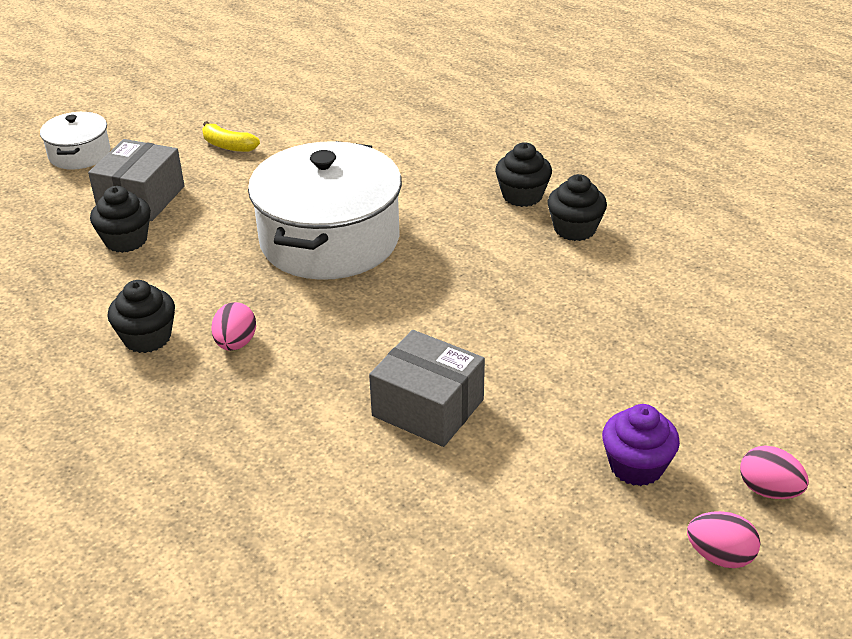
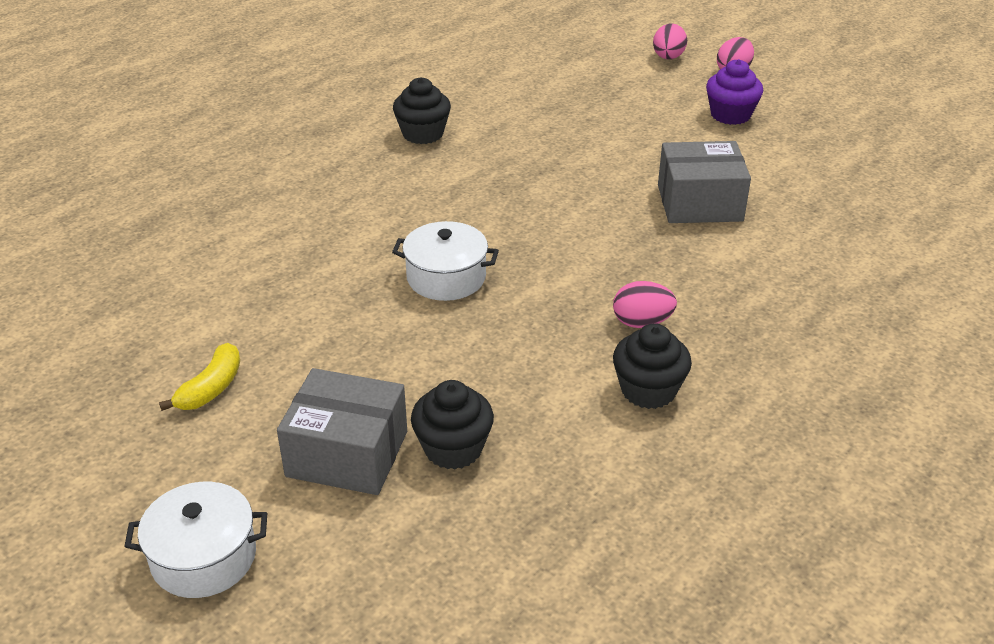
camera: 95 degrees left, 0 degrees up
(329, 240) = (446, 277): white pot -> white pot, size x0.49
(428, 408) = (699, 203): grey box -> grey box turned 60 degrees clockwise
(522, 196) = (361, 161): black cupcake -> none
(720, 556) = (800, 90): pink egg -> pink egg (668, 57)

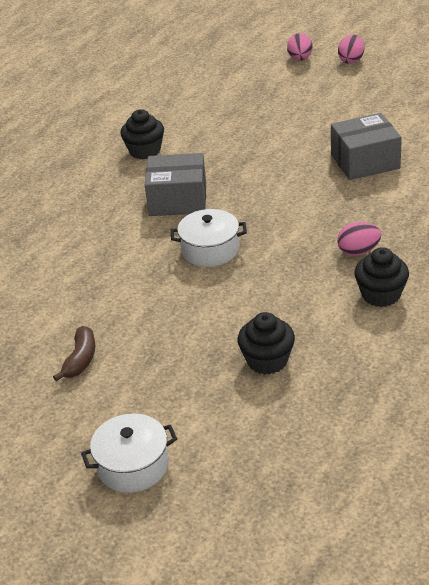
camera: 10 degrees left, 0 degrees up
(211, 388) = (81, 359): yellow banana -> brown banana
(347, 453) = (197, 380): grey box -> grey box (178, 200)
(730, 115) = (361, 93): purple cupcake -> none

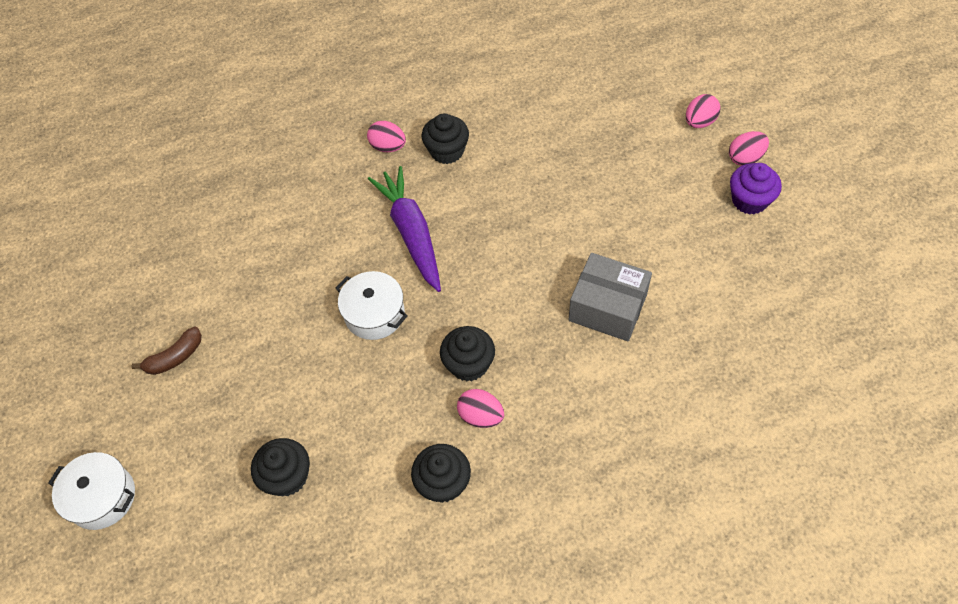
camera: 40 degrees right, 20 degrees up
(95, 170) = (388, 147): none -> pink egg
(178, 200) = (411, 233): grey box -> purple carrot
(314, 234) = (469, 364): none -> black cupcake
(380, 75) = (749, 200): none -> purple cupcake

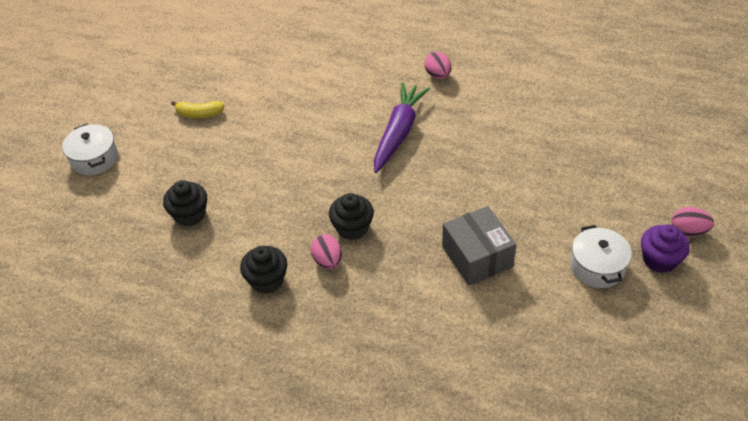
camera: 40 degrees right, 10 degrees down
(175, 357) = (199, 114): brown banana -> yellow banana
(374, 314) = (328, 163): white pot -> white pot (597, 267)
(447, 151) = (473, 99): black cupcake -> none
(699, 122) = (678, 187): pink egg -> none

